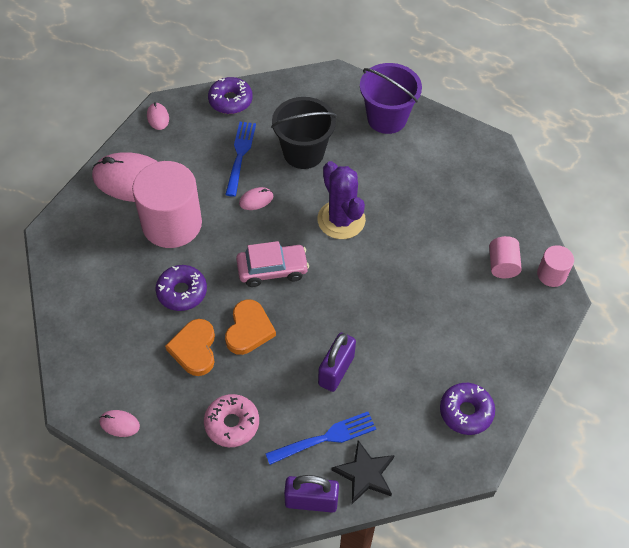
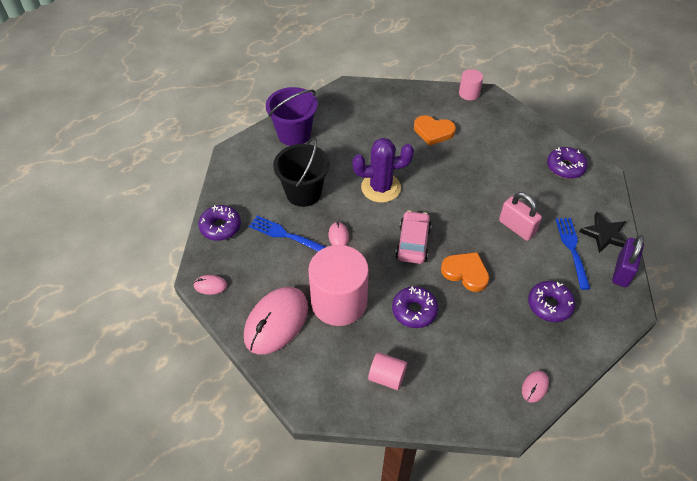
camera: 70 degrees left, 5 degrees down
(194, 349) = (474, 315): orange heart -> orange heart (433, 132)
(232, 424) = (549, 305): pink donut -> purple donut
(336, 370) = (516, 228): purple padlock -> pink padlock
(502, 265) = (453, 114): pink cylinder -> pink cylinder (387, 377)

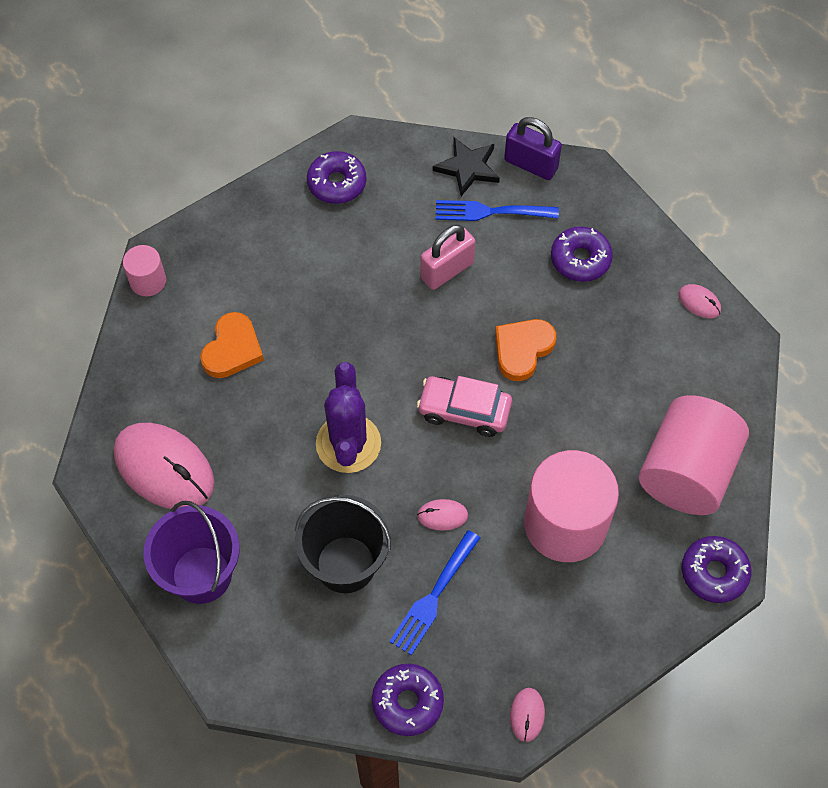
camera: 85 degrees left, 10 degrees up
(276, 322) = (597, 614): pink mouse -> pink mouse (164, 468)
(387, 377) = (686, 472): pink cylinder -> pink cylinder, size x2.09
(414, 311) = (583, 425): purple donut -> purple donut (714, 573)

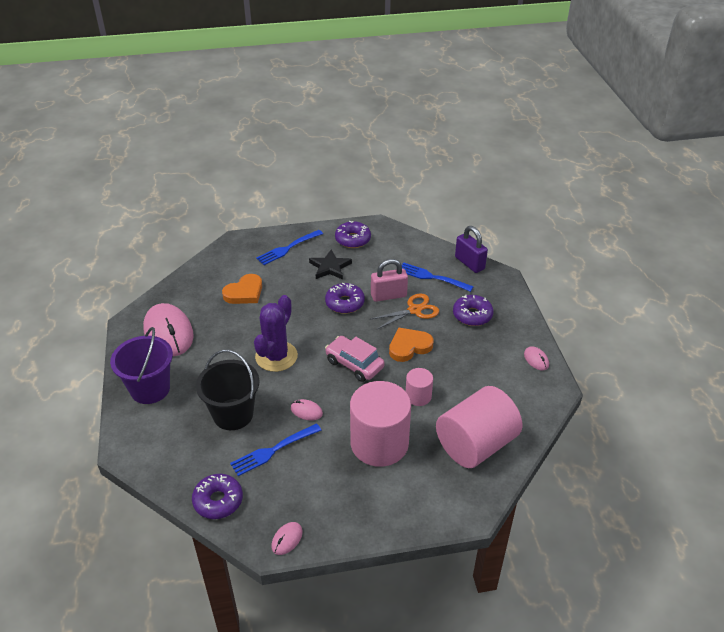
camera: 25 degrees right, 20 degrees down
(148, 281) = (223, 250): pink cylinder -> pink cylinder (418, 396)
(248, 238) = (288, 248): none -> blue fork
(468, 168) = (431, 254): black star -> black star (330, 267)
(497, 282) = (414, 310): none -> orange scissors
(714, 573) = (462, 508): purple donut -> purple donut (345, 303)

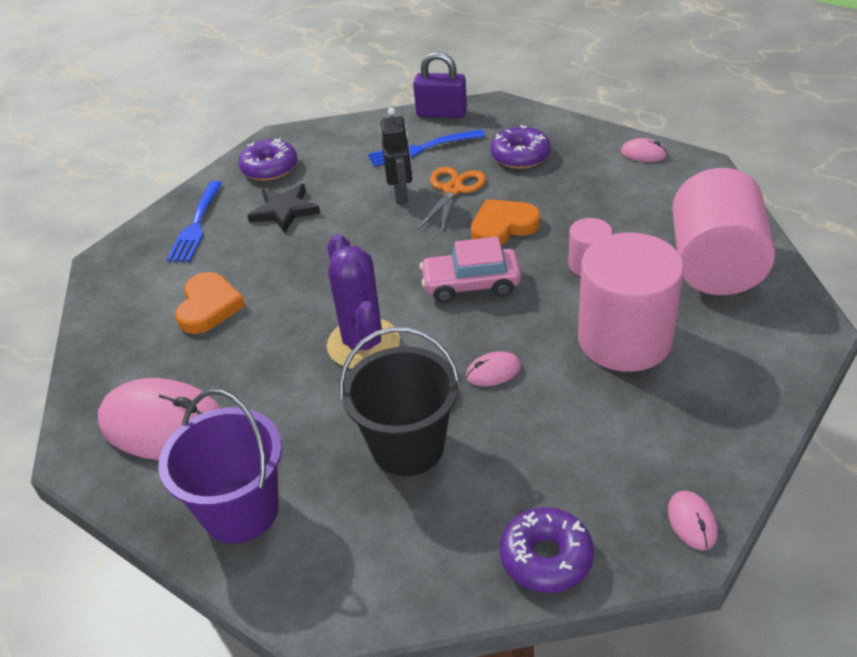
camera: 40 degrees left, 0 degrees up
(273, 450) = (521, 443): blue fork -> none
(345, 303) = (361, 234): purple donut -> none
(388, 295) = (401, 195): pink padlock -> black robot
(409, 346) = (503, 226): orange heart -> orange heart turned 45 degrees clockwise

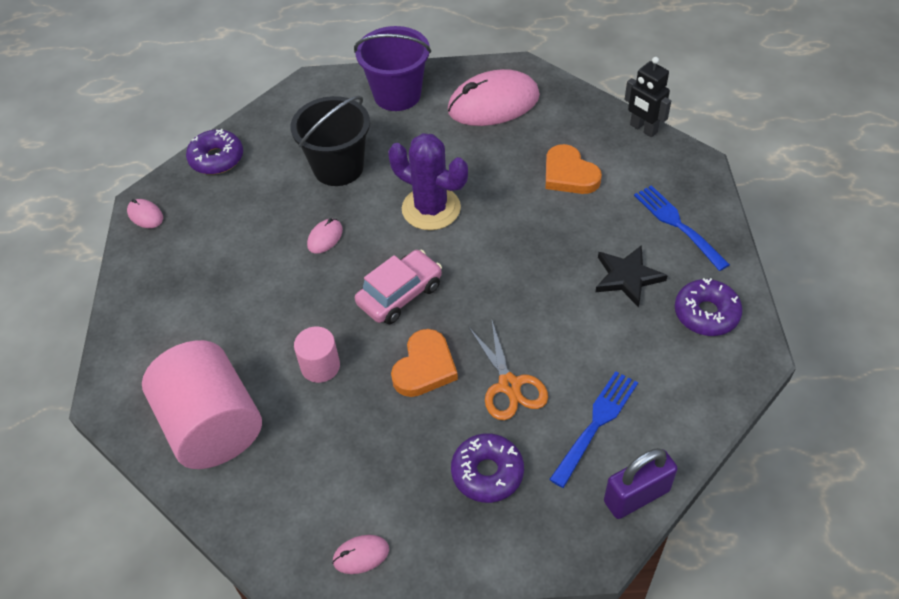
camera: 140 degrees right, 10 degrees up
(401, 195) = (549, 352): black robot -> black robot (643, 129)
(624, 339) = (249, 311): pink cylinder -> none

